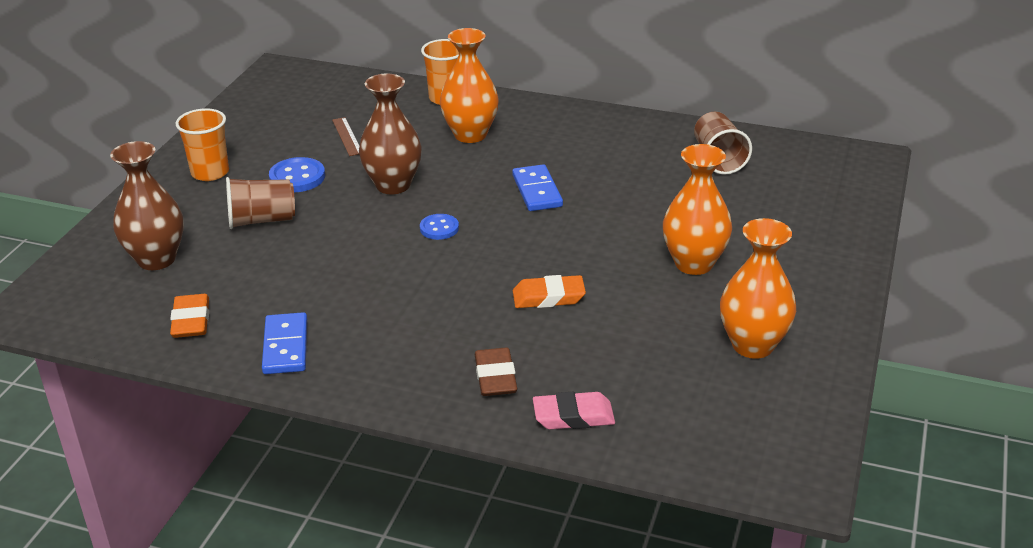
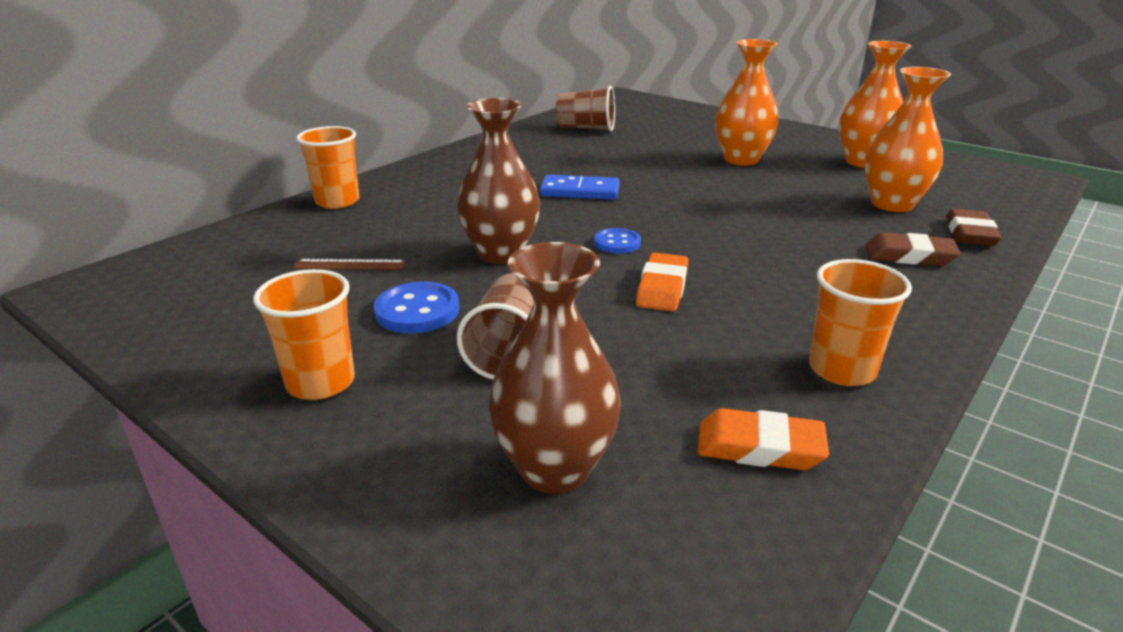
camera: 70 degrees left, 5 degrees down
(286, 346) = (842, 369): blue domino -> orange cup
(470, 135) = (434, 202): orange vase -> orange vase (892, 204)
(548, 297) = (774, 214): orange eraser -> orange eraser (662, 288)
(573, 416) = (969, 233): pink eraser -> brown eraser

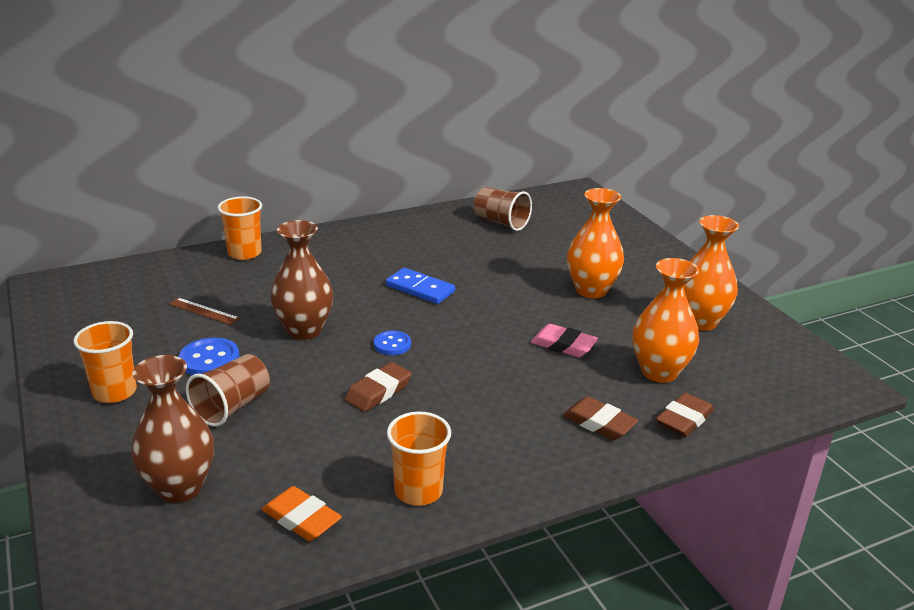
camera: 25 degrees right, 0 degrees up
(662, 288) = (378, 391): orange eraser -> brown eraser
(781, 204) = (563, 345): none -> pink eraser

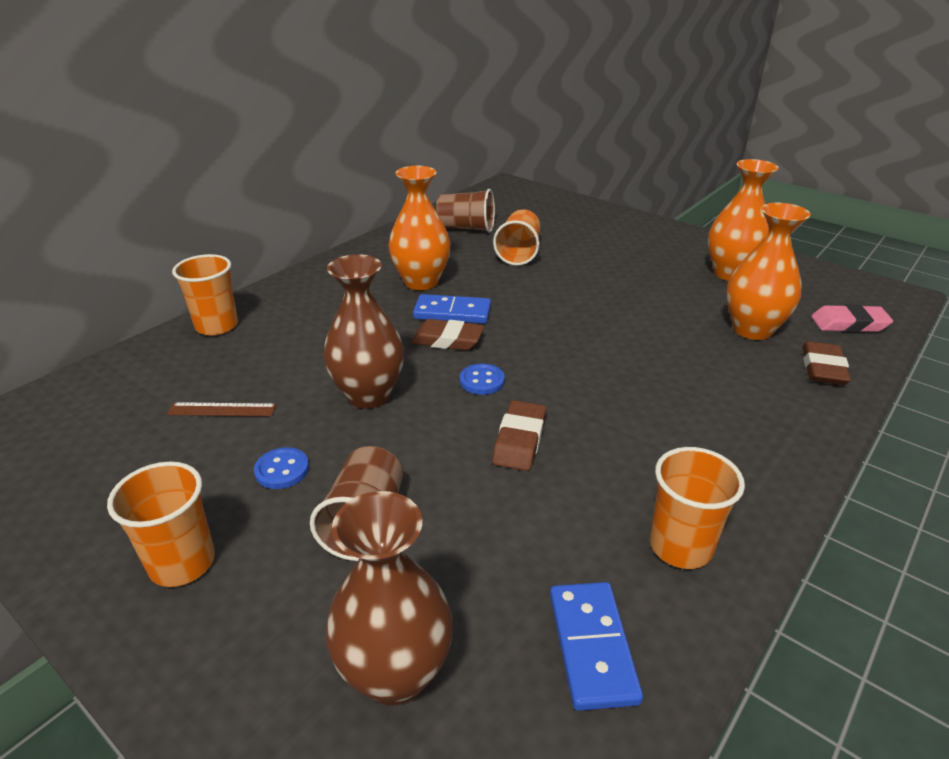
camera: 25 degrees left, 5 degrees up
(209, 359) = (282, 470): blue button -> blue button, size x0.66
(301, 519) = (592, 646): orange eraser -> blue domino
(524, 255) = (518, 253): none -> orange cup
(563, 345) = (645, 329): pink eraser -> pink eraser (849, 324)
(591, 290) = (613, 270): orange vase -> orange vase (421, 282)
(599, 423) = (761, 398): brown eraser -> brown eraser (447, 340)

